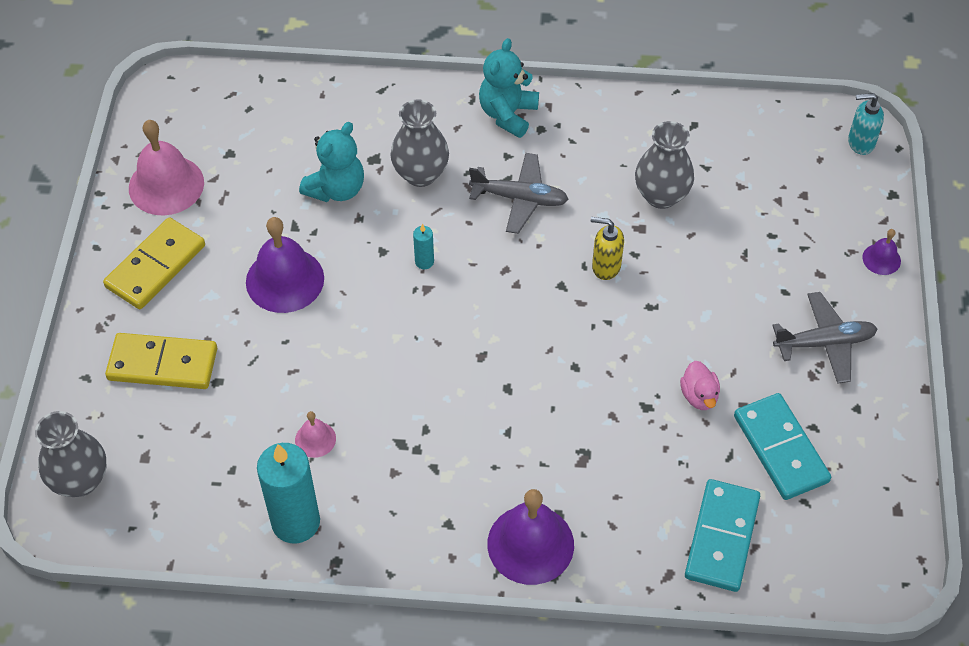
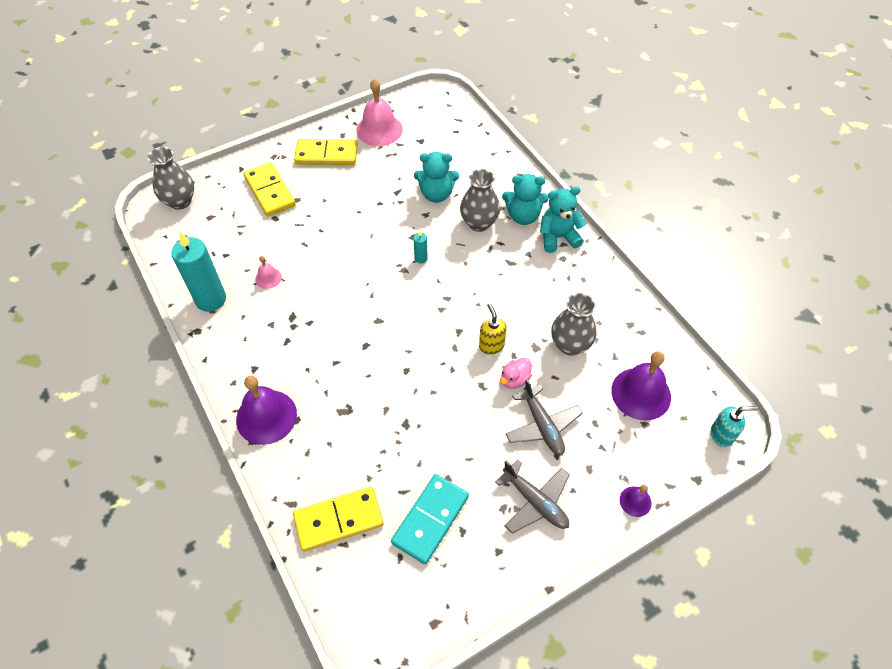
camera: 55 degrees right, 0 degrees up
(285, 280) = (359, 207): purple bell -> purple bell (641, 393)
(448, 126) = (523, 216): none -> turquoise teddy bear
(519, 198) = (503, 276): grey plane -> grey plane (542, 426)
(699, 396) = (435, 449): pink duck -> pink duck (514, 379)
(721, 537) = (338, 520): turquoise domino -> yellow domino
(860, 143) = (722, 435): turquoise soap dispenser -> turquoise soap dispenser turned 120 degrees clockwise

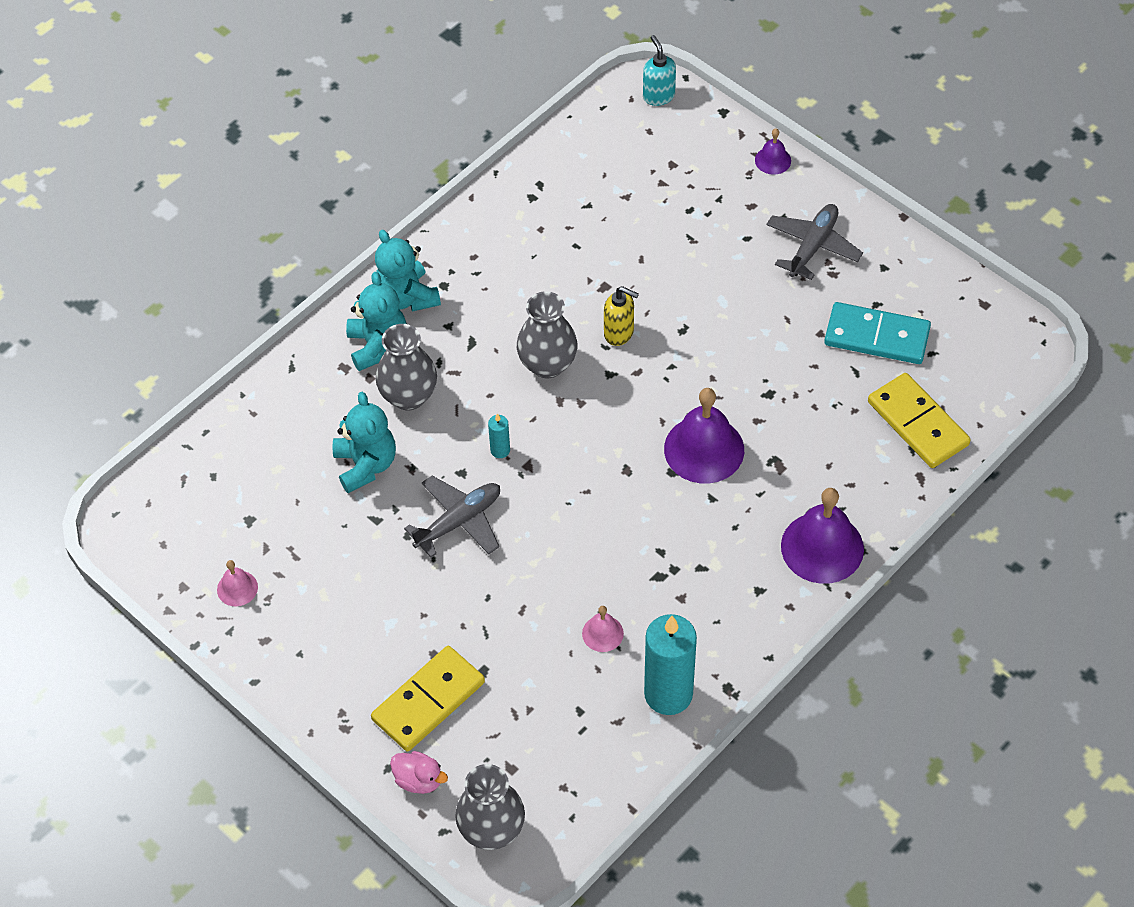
camera: 105 degrees left, 0 degrees up
(326, 155) = (320, 647): yellow domino -> none
(379, 129) = (237, 588): pink bell -> pink bell, size x0.49
(491, 345) = (619, 333): yellow soap dispenser -> yellow soap dispenser turned 120 degrees counterclockwise
(514, 379) = (661, 298): pink duck -> pink duck (419, 780)
(542, 426) = (714, 258): grey plane -> grey plane (459, 521)
(570, 345) = (587, 252): grey vase -> grey vase (547, 364)
(641, 393) = (631, 173): purple bell -> purple bell (704, 449)

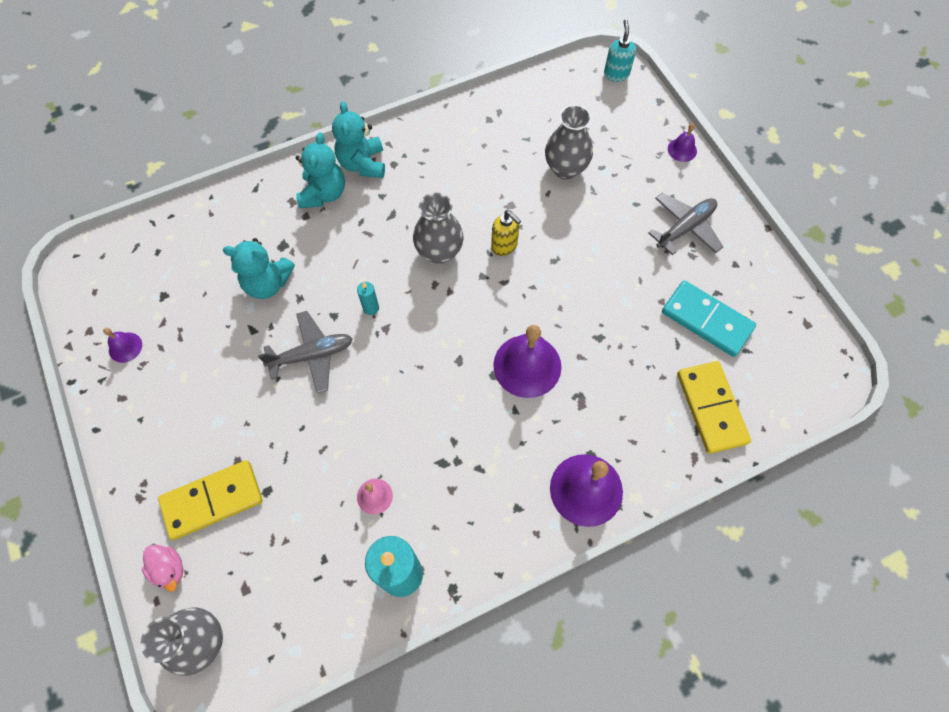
camera: 20 degrees right, 10 degrees up
(237, 588) = (125, 347): pink bell -> purple bell
(366, 465) = (267, 283): turquoise teddy bear -> turquoise teddy bear turned 90 degrees clockwise
(409, 396) = (326, 240): grey vase -> grey vase (565, 168)

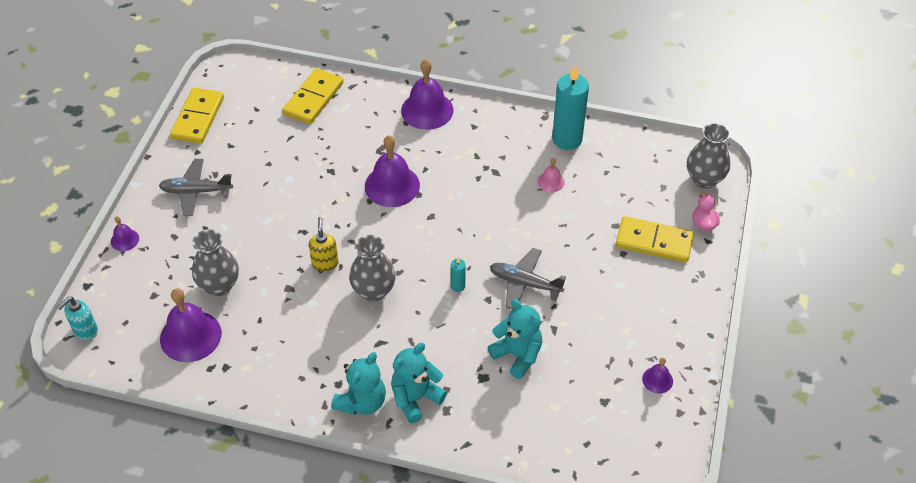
camera: 140 degrees left, 15 degrees down
(540, 121) = (190, 336): none -> purple bell
(706, 320) = (257, 137): turquoise domino -> none
(781, 298) = (198, 118): none -> yellow domino

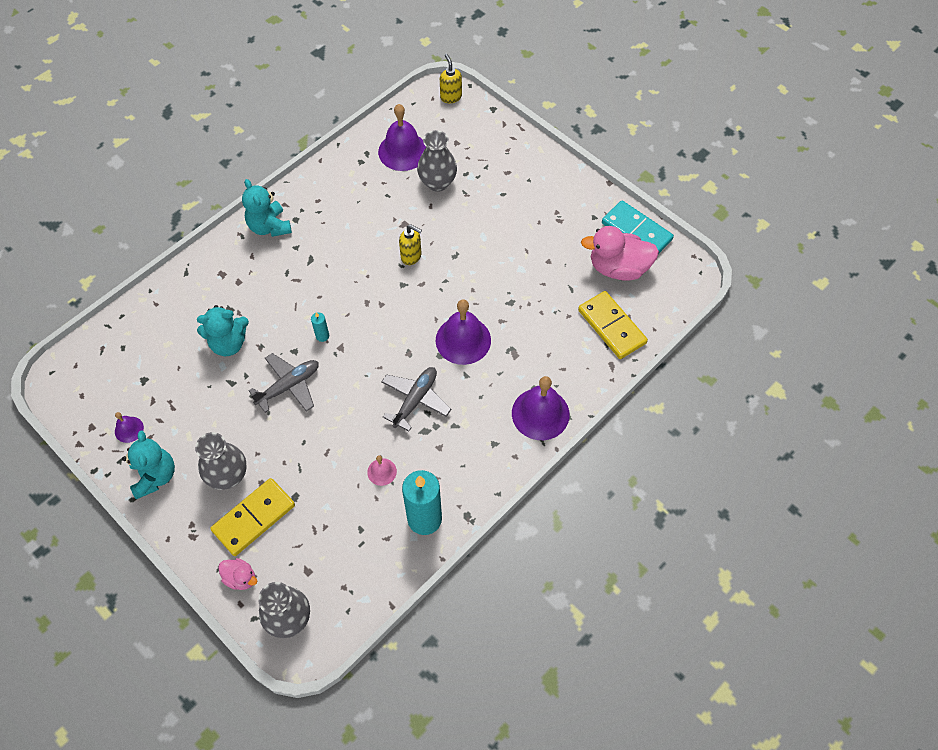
camera: 120 degrees right, 10 degrees up
(85, 331) = (451, 97): turquoise soap dispenser -> yellow soap dispenser
(125, 240) = (524, 142): purple bell -> none
(196, 191) = (547, 201): grey plane -> grey plane (415, 400)
(198, 118) = (636, 231): yellow domino -> turquoise domino
(248, 115) = (618, 268): none -> pink duck
(373, 291) = (360, 276): grey vase -> grey vase (228, 475)
(415, 398) = (246, 259): turquoise teddy bear -> turquoise teddy bear (155, 476)

